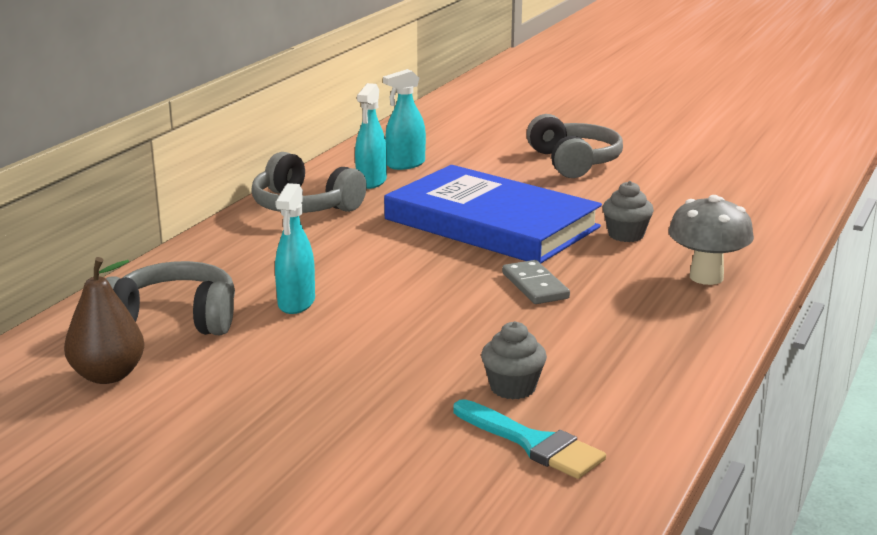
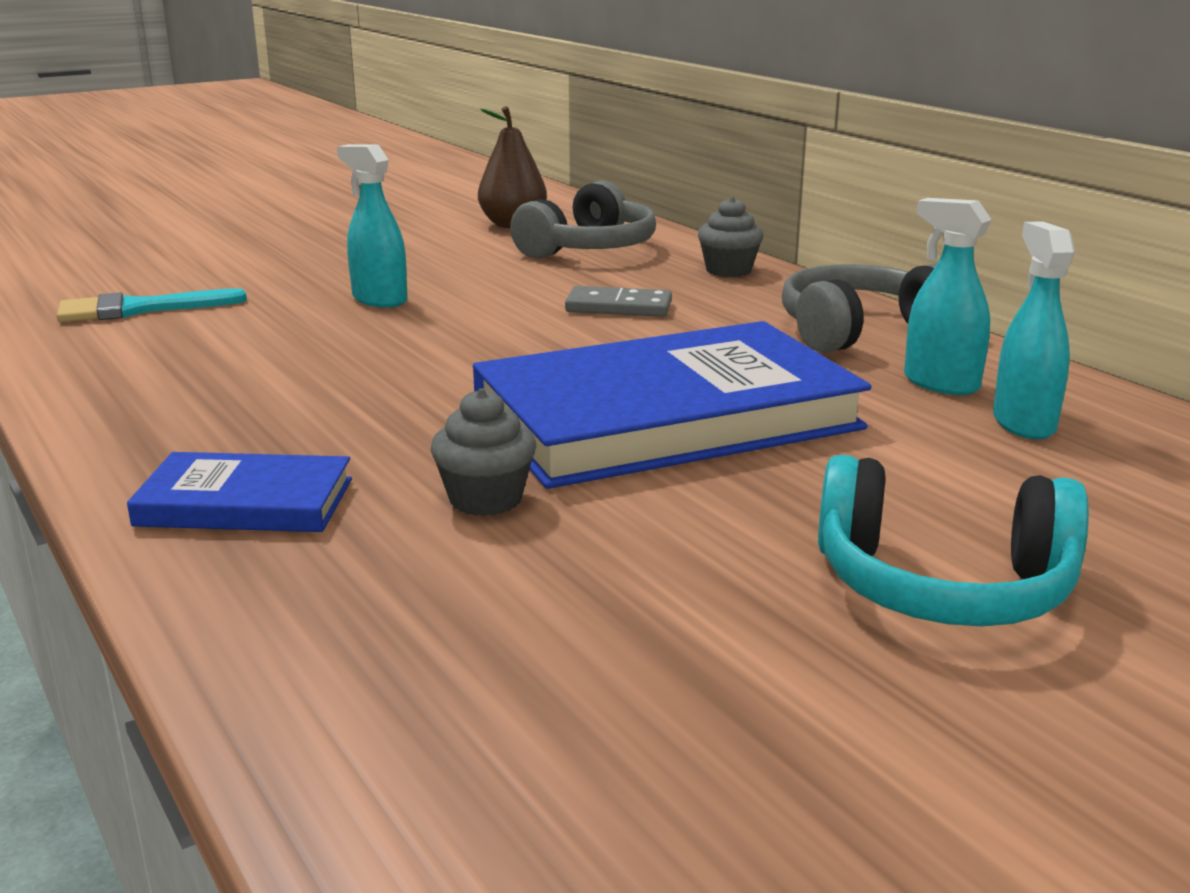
camera: 120 degrees right, 0 degrees up
(296, 303) = (556, 286): turquoise spray bottle -> turquoise spray bottle (379, 299)
(512, 388) = (231, 323): grey cupcake -> grey cupcake (728, 270)
(535, 286) = (418, 388): grey domino -> grey domino (619, 307)
(574, 162) = (942, 586): grey headphones -> turquoise headphones
(706, 277) = (245, 502): grey mushroom -> blue book

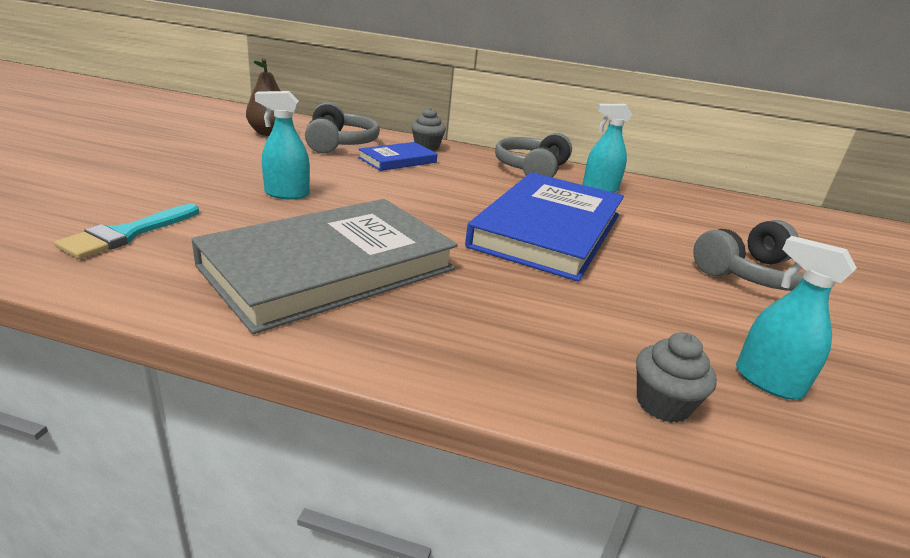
camera: 45 degrees left, 5 degrees up
(245, 502) = (474, 342): blue book -> blue book (398, 160)
(258, 386) = (330, 268): none -> grey book
(485, 499) = (568, 296): grey cupcake -> grey cupcake (662, 404)
(619, 307) = (419, 175): grey domino -> none
(942, 586) = (754, 275): turquoise headphones -> grey headphones
(1023, 423) = (651, 200): turquoise spray bottle -> turquoise spray bottle (767, 381)

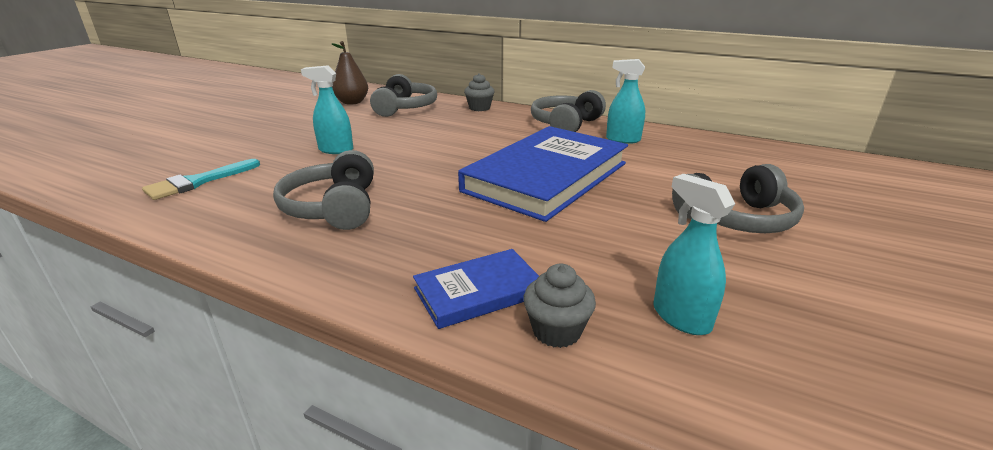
camera: 15 degrees right, 0 degrees up
(330, 268) = (333, 208): grey book -> grey headphones
(398, 160) = (446, 120): blue book -> blue book (478, 292)

